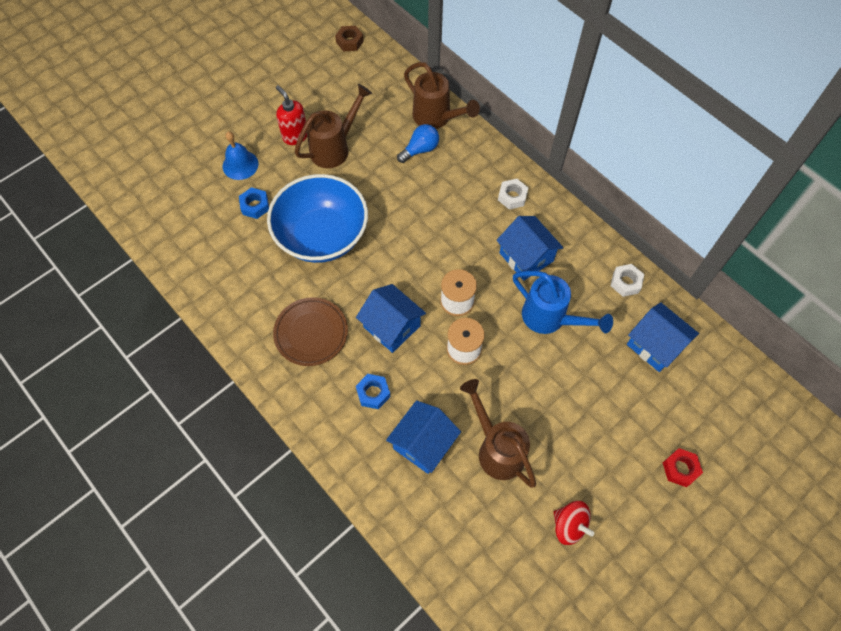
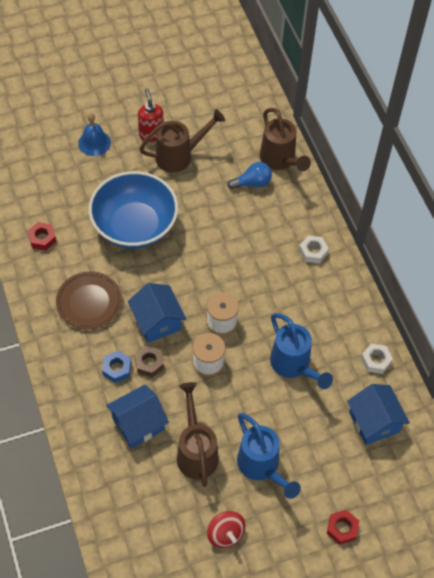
camera: 20 degrees right, 5 degrees down
(230, 284) = (42, 238): none -> red nut
(255, 206) = (91, 181): blue nut -> none
(349, 42) = (236, 67): brown nut -> brown nut (149, 363)
(526, 257) = (299, 307): blue house -> none
(570, 437) = (261, 467): none -> blue watering can

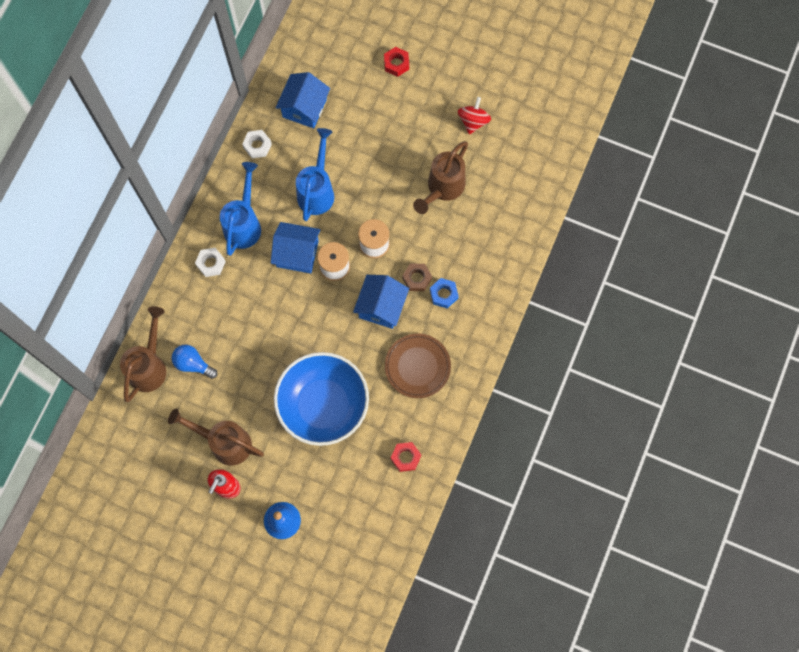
camera: 135 degrees left, 15 degrees up
(138, 424) = (464, 240): blue house -> blue house (297, 254)
(261, 467) = (409, 142): blue watering can -> blue watering can (244, 224)

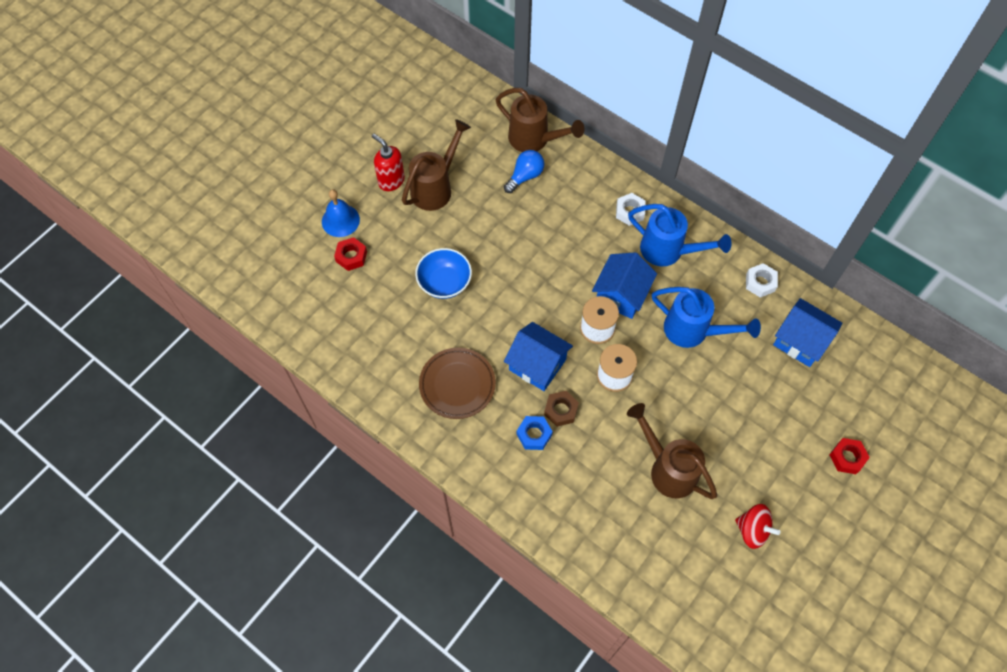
camera: 105 degrees right, 10 degrees down
(323, 405) = (444, 282): blue bowl -> blue bowl, size x0.55
(405, 457) = (361, 348): red nut -> red nut (351, 256)

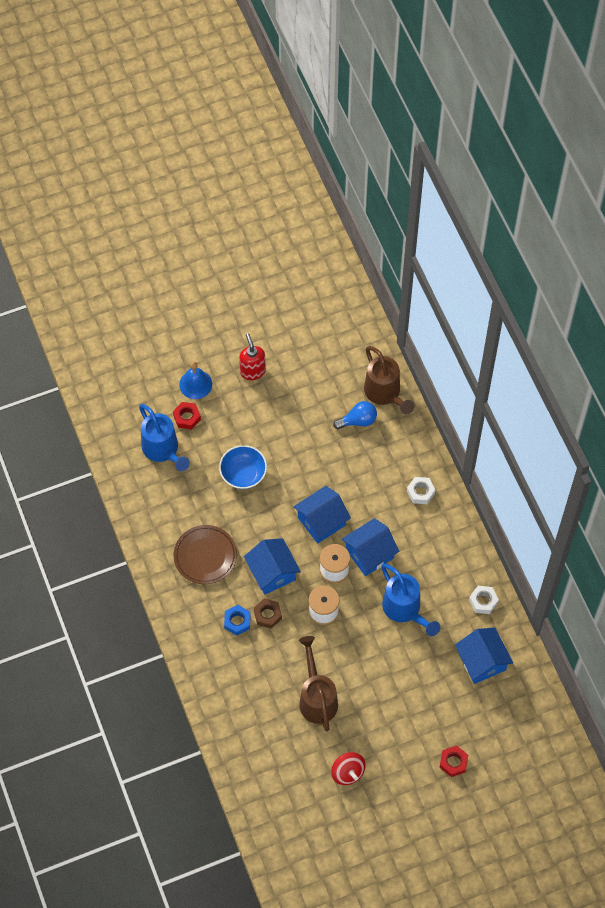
camera: 30 degrees right, 0 degrees up
(435, 188) = (283, 394): brown watering can -> none
(553, 288) = (321, 521): none -> blue house
(668, 251) = (429, 539): blue watering can -> blue watering can (163, 450)

